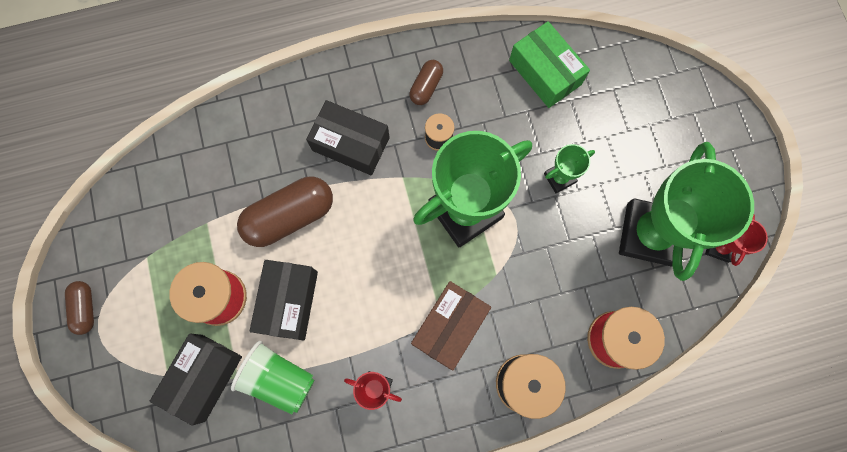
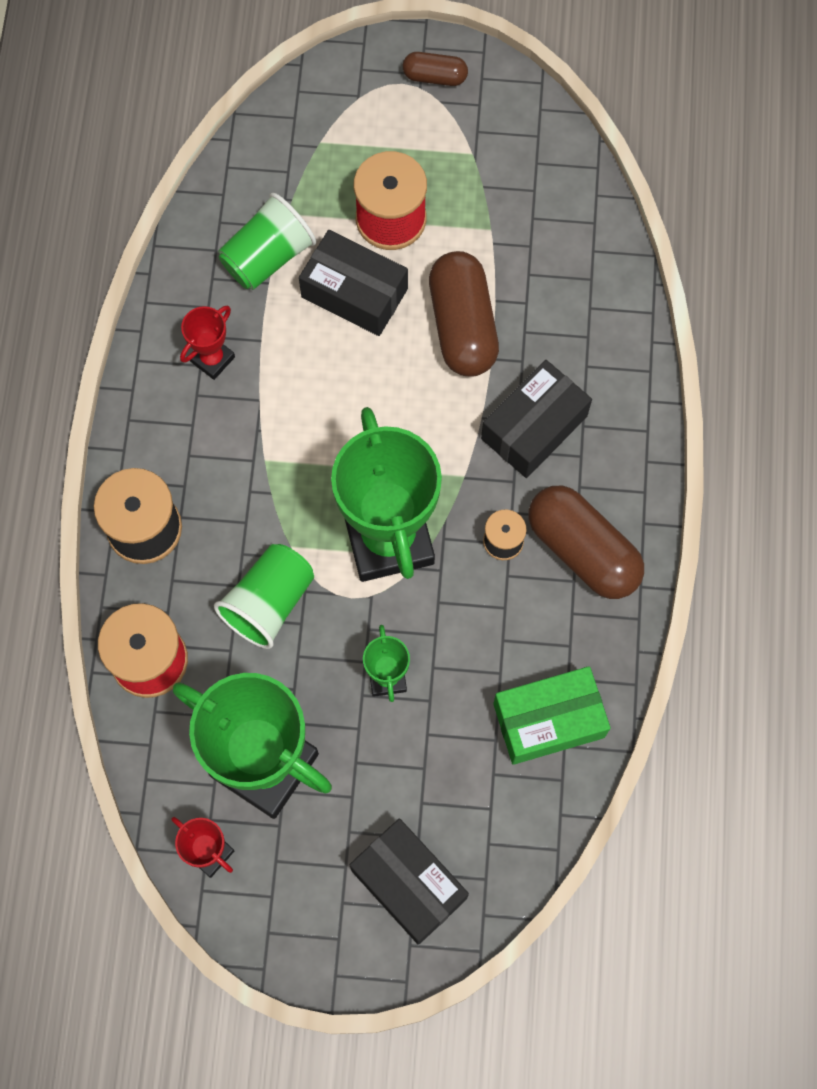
camera: 110 degrees right, 5 degrees down
(204, 377) = (303, 179): black box -> black box (408, 884)
(426, 87) = (583, 550): brown capsule -> brown capsule, size x1.90
(449, 327) = (248, 466): brown box -> none
(541, 273) = (269, 603): none -> green cup

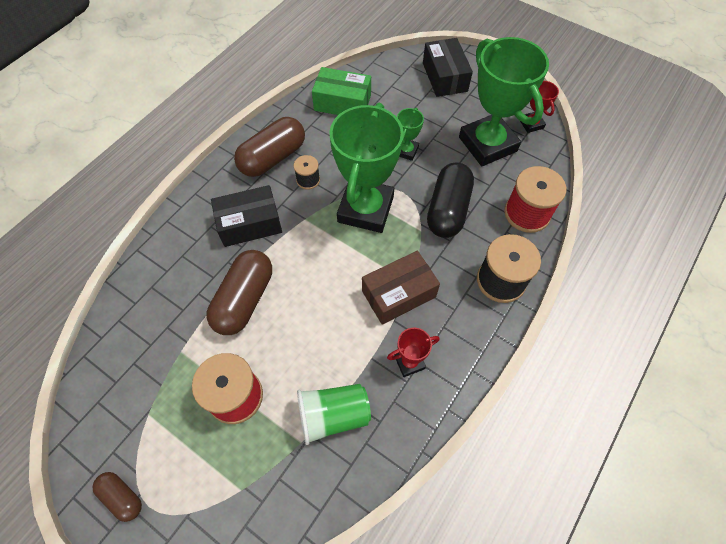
camera: 150 degrees left, 10 degrees down
(269, 603) = (447, 209): green cup -> black capsule
(271, 437) = (398, 294): none -> brown box
(354, 293) = (293, 357): black box -> none
(583, 550) = (273, 158): brown capsule -> brown capsule turned 60 degrees clockwise

